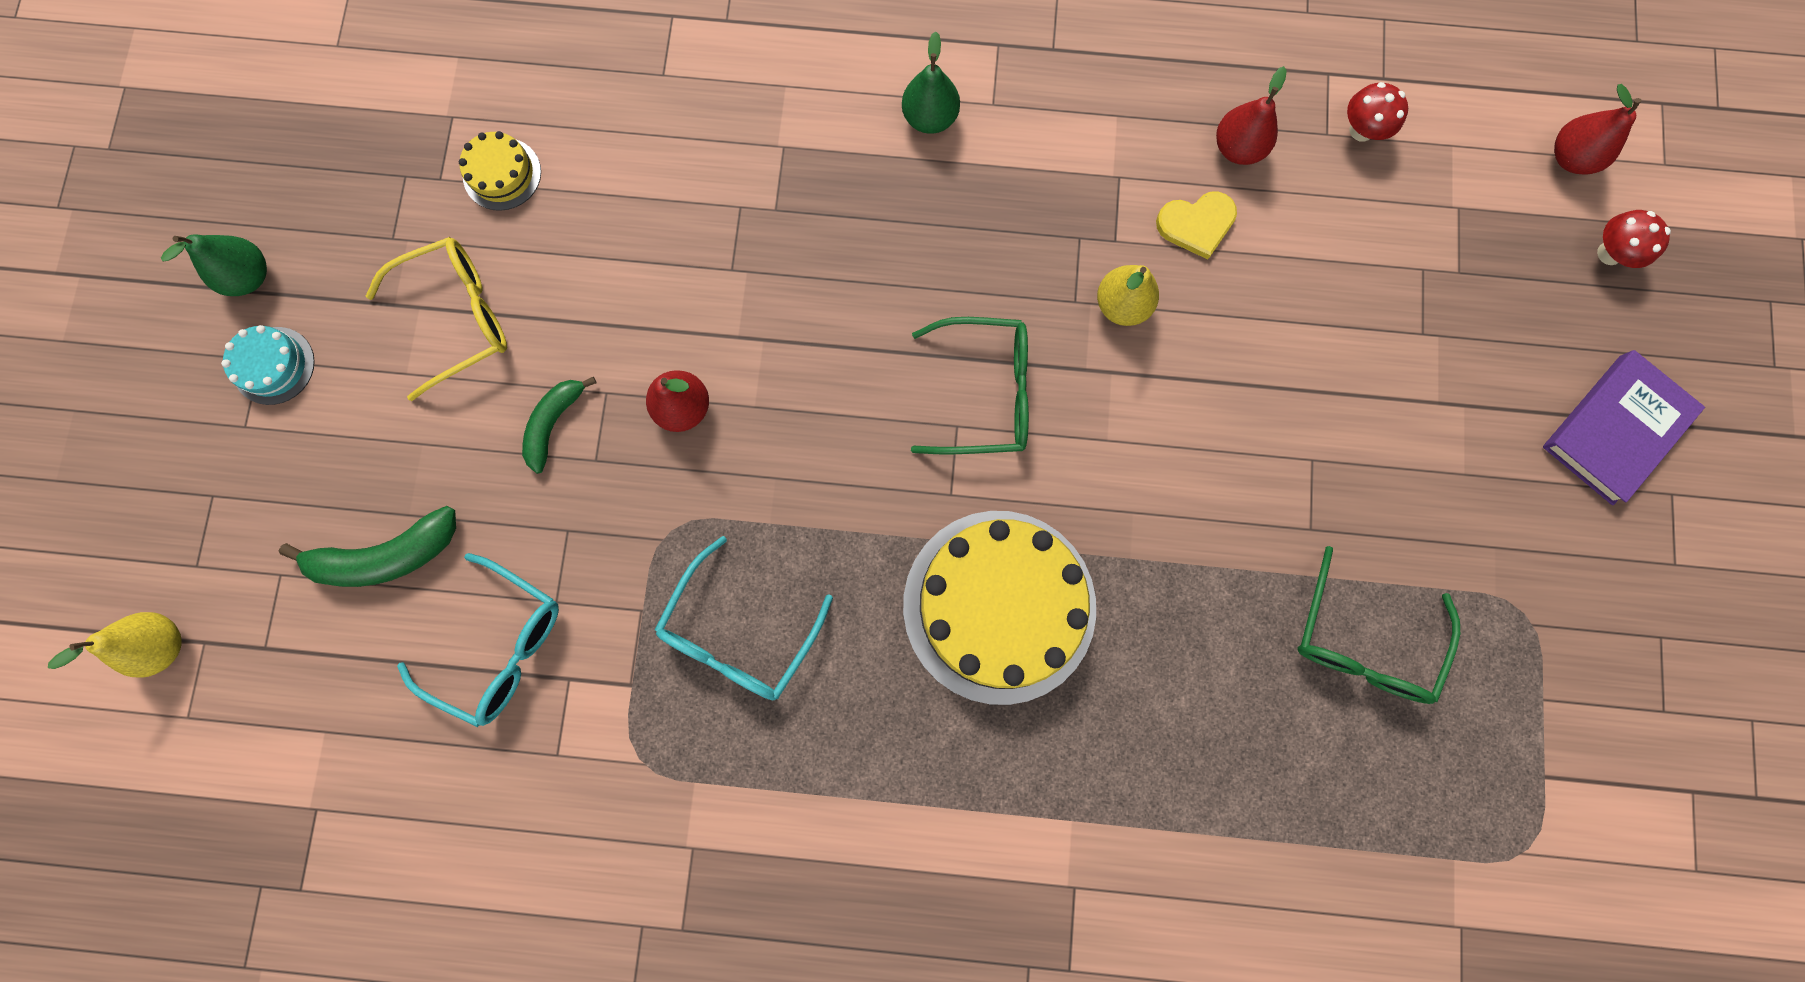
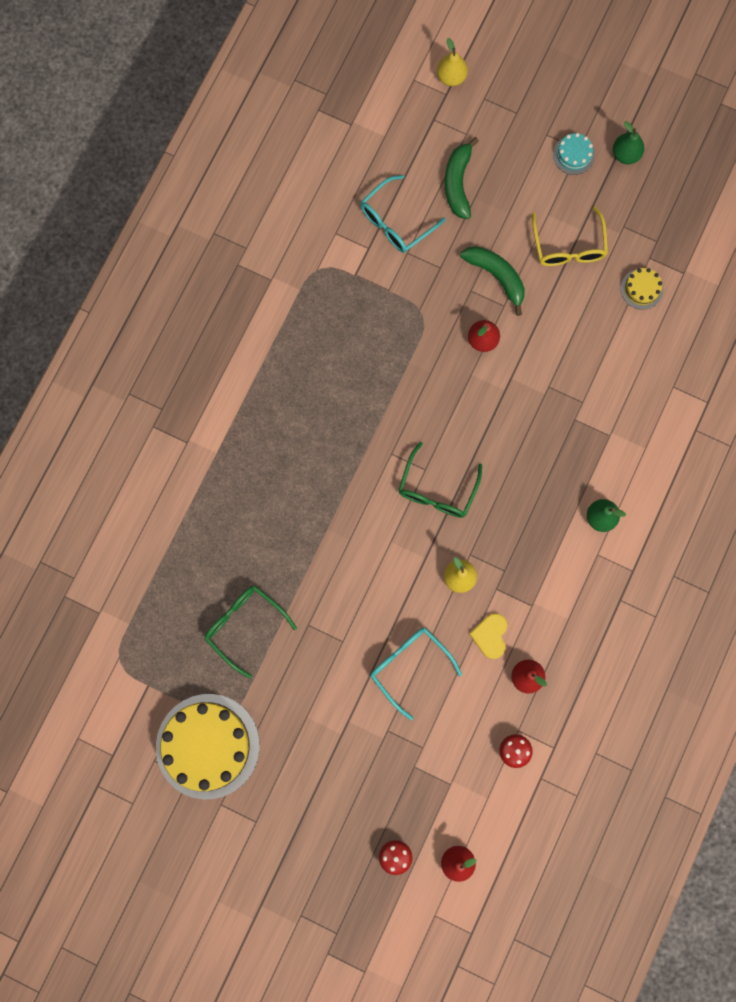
camera: 110 degrees right, 0 degrees up
(554, 423) = (496, 277): green banana -> green banana, size x1.53
(739, 633) = (360, 331): turquoise glasses -> turquoise glasses (409, 666)
(999, 606) = (328, 456): yellow cake -> yellow cake (207, 746)
(1615, 429) = (300, 809): purple book -> none

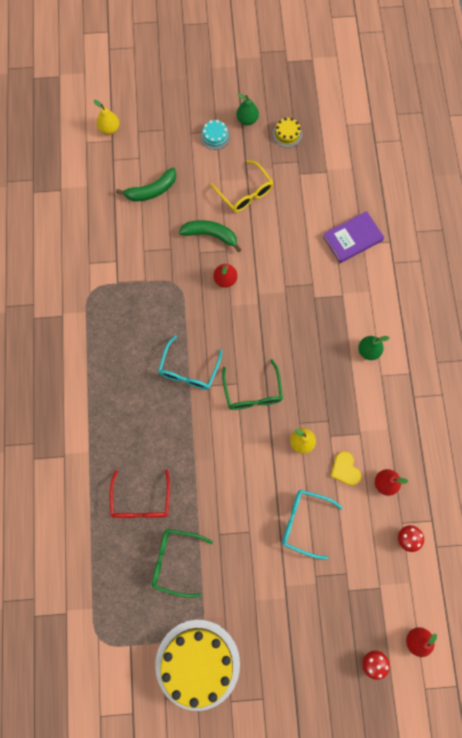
camera: 30 degrees left, 5 degrees down
(243, 540) = (141, 501): none -> red glasses
(395, 222) = (125, 235): turquoise glasses -> turquoise glasses (189, 370)
(458, 183) = (151, 190): green banana -> green banana turned 90 degrees counterclockwise
(641, 289) = (306, 194): yellow cake -> yellow cake (287, 134)
(664, 373) = (352, 238): none -> purple book

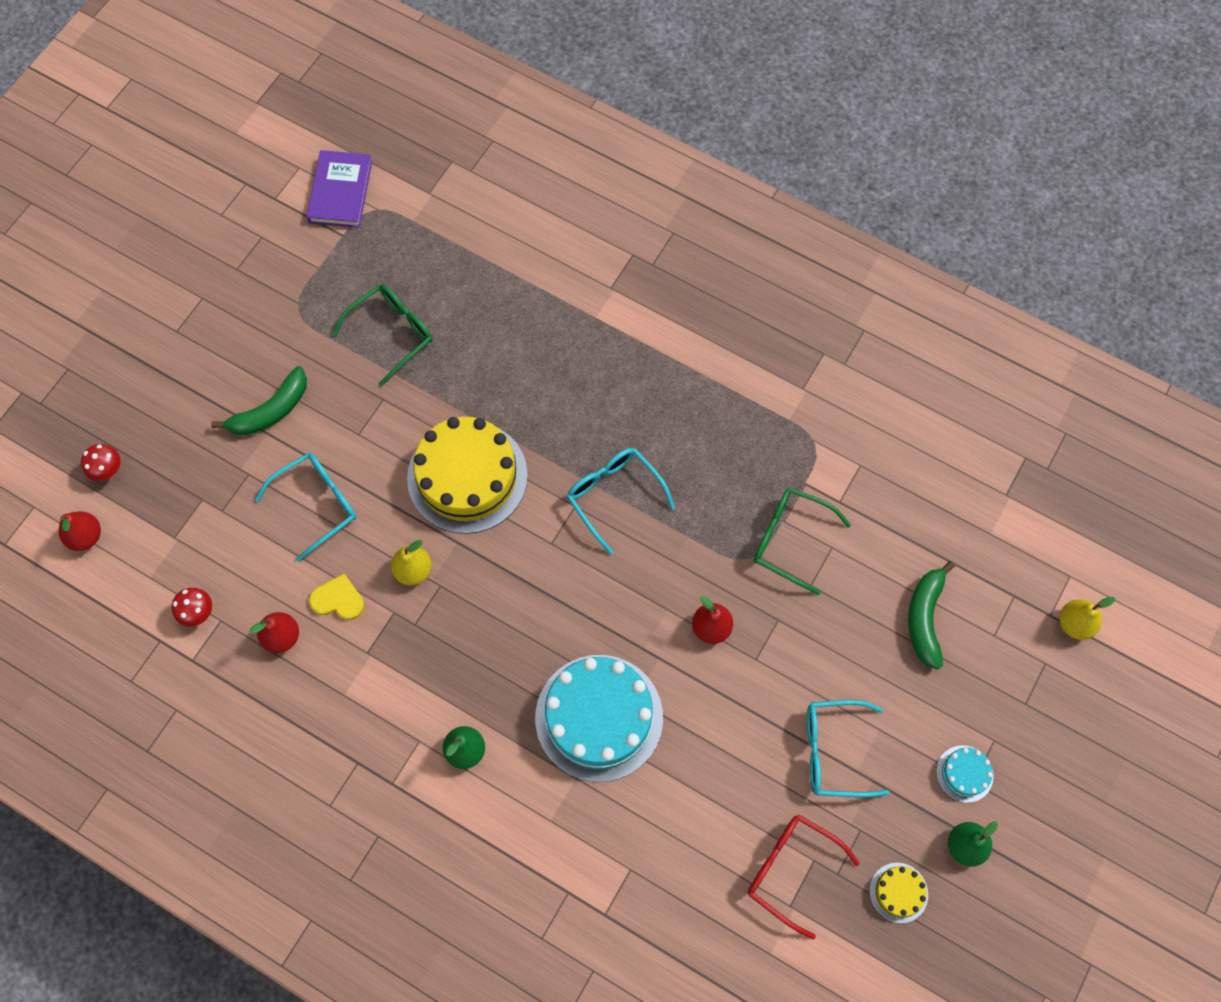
camera: 125 degrees right, 5 degrees down
(141, 501) = (490, 338): red glasses -> red glasses (791, 870)
(197, 664) = (267, 289): yellow cake -> yellow cake (467, 476)
(210, 235) = (795, 654): green banana -> green banana (271, 410)
(245, 193) = (833, 752): yellow glasses -> turquoise glasses
(252, 392) = (524, 555): green glasses -> green glasses (790, 540)
(306, 301) = (599, 717): none -> turquoise cake
(352, 238) = (649, 860): purple book -> purple book (340, 192)

